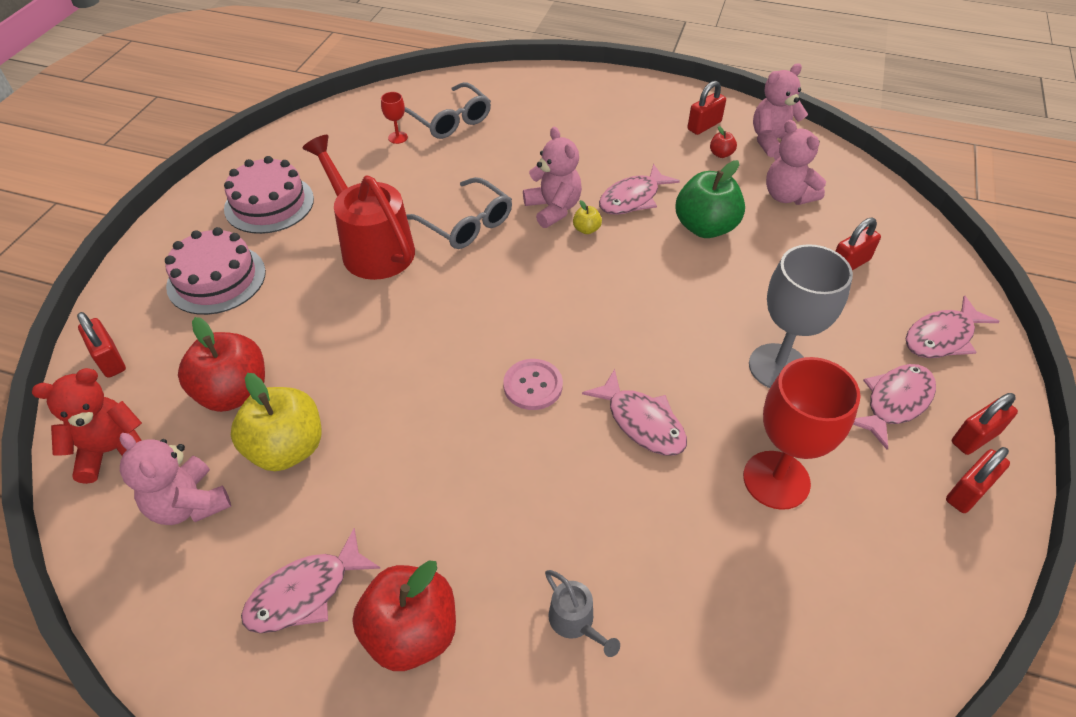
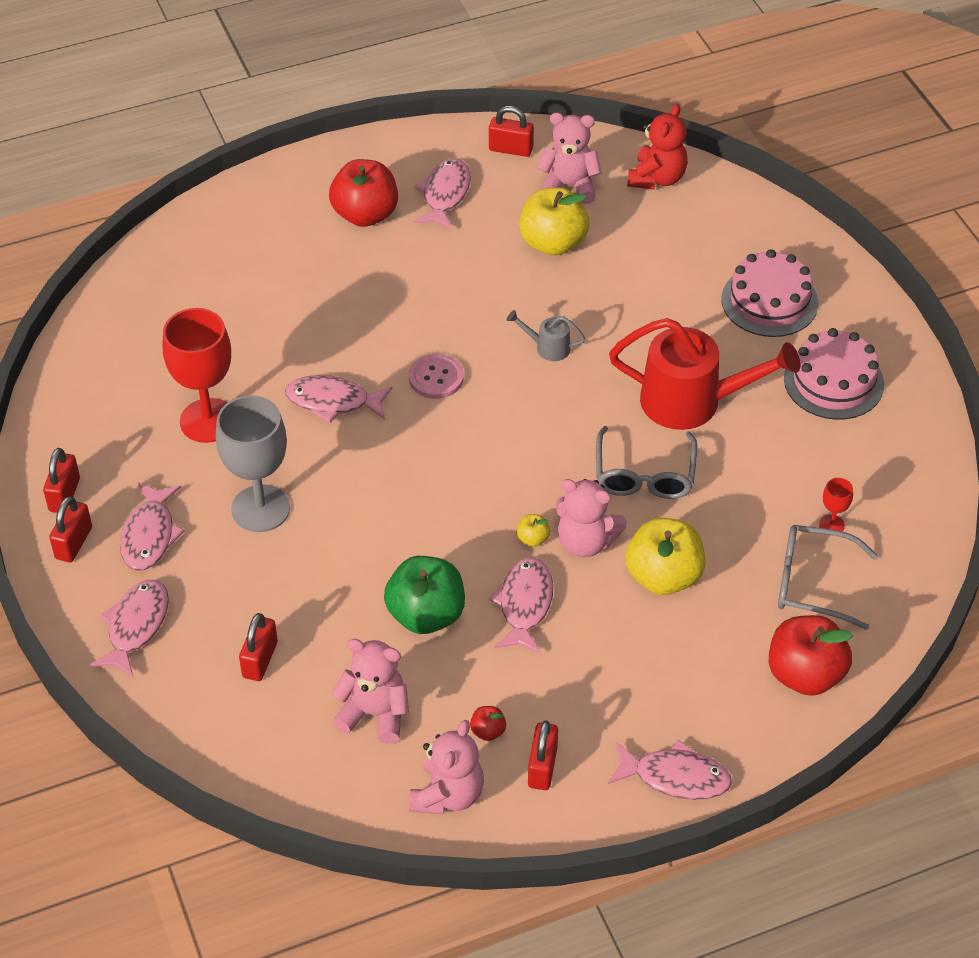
camera: 140 degrees right, 0 degrees up
(110, 359) = (747, 213): red padlock -> red padlock (510, 149)
(234, 392) = (634, 248): red apple -> red apple (805, 674)
(466, 223) = (644, 474): grey glasses -> grey glasses turned 90 degrees counterclockwise
(529, 166) = (663, 576): none -> yellow apple
(576, 622) = (277, 271): grey watering can -> grey watering can (547, 347)
(634, 89) = (675, 777): none -> pink fish

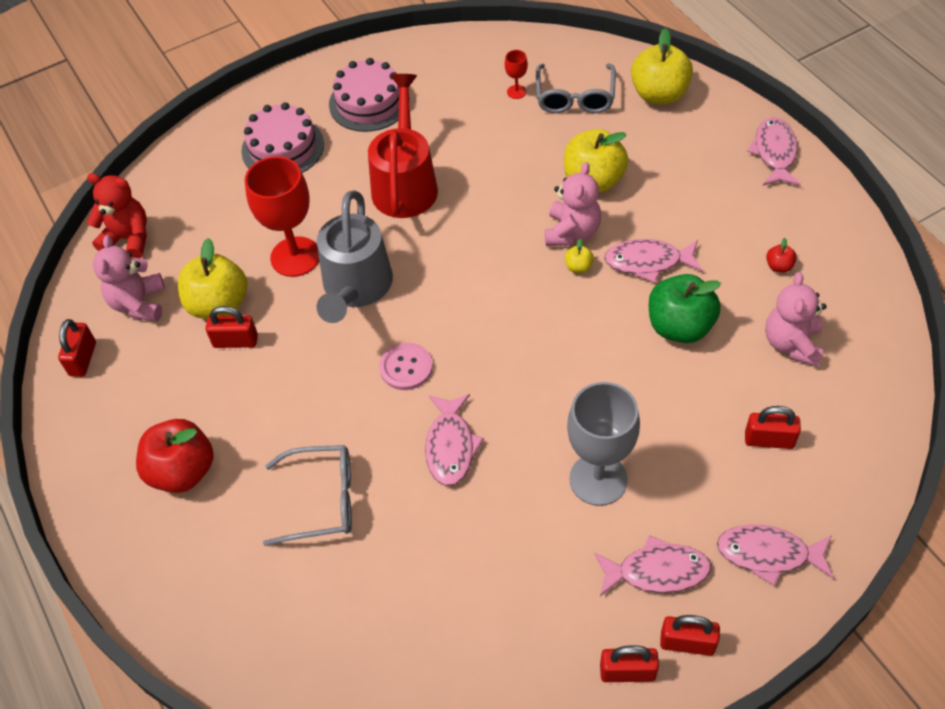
camera: 95 degrees left, 5 degrees up
(208, 421) = (496, 554): red goblet -> red goblet (295, 257)
(445, 194) = (151, 404): pink fish -> none
(447, 794) = (847, 282): pink teddy bear -> none
(542, 767) = (797, 228): red padlock -> red padlock (235, 341)
(547, 347) = (355, 289): grey watering can -> grey watering can, size x2.28
(644, 474) = (491, 204): grey glasses -> grey glasses (321, 500)
(805, 674) = (659, 94): red apple -> yellow apple

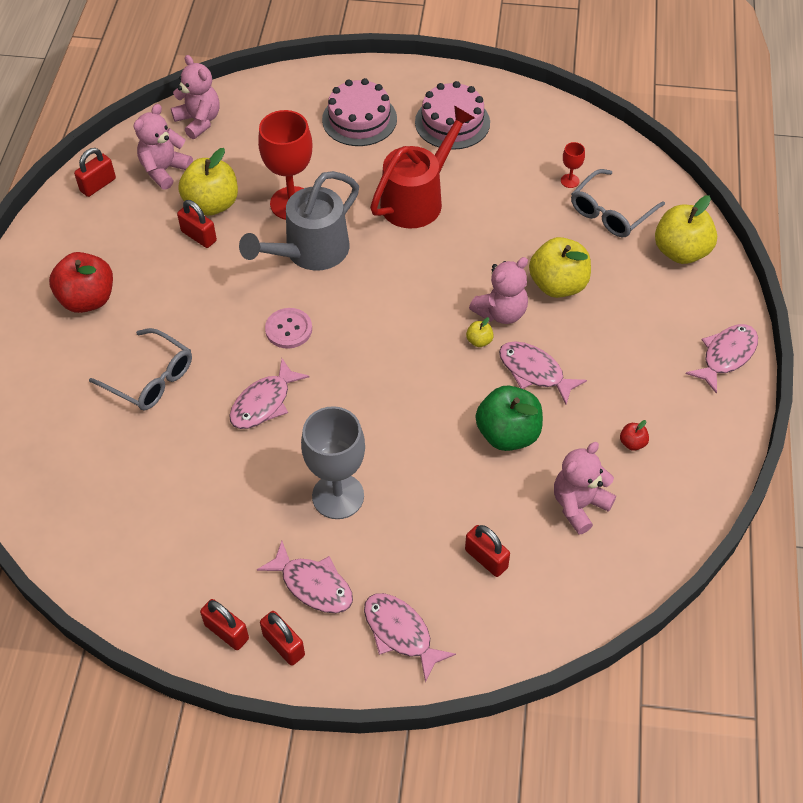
camera: 35 degrees right, 0 degrees up
(128, 239) = (199, 121): red teddy bear -> pink teddy bear

